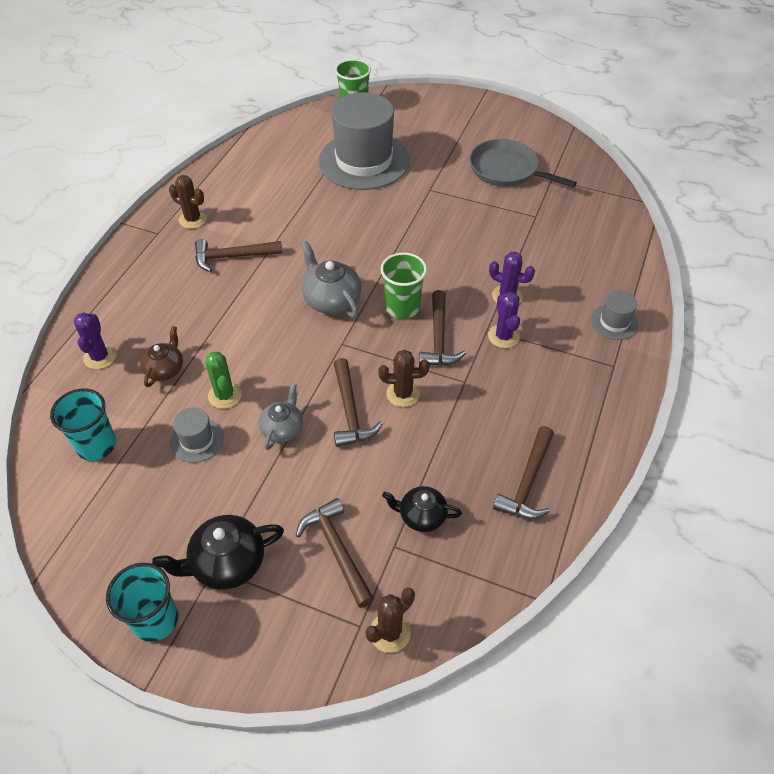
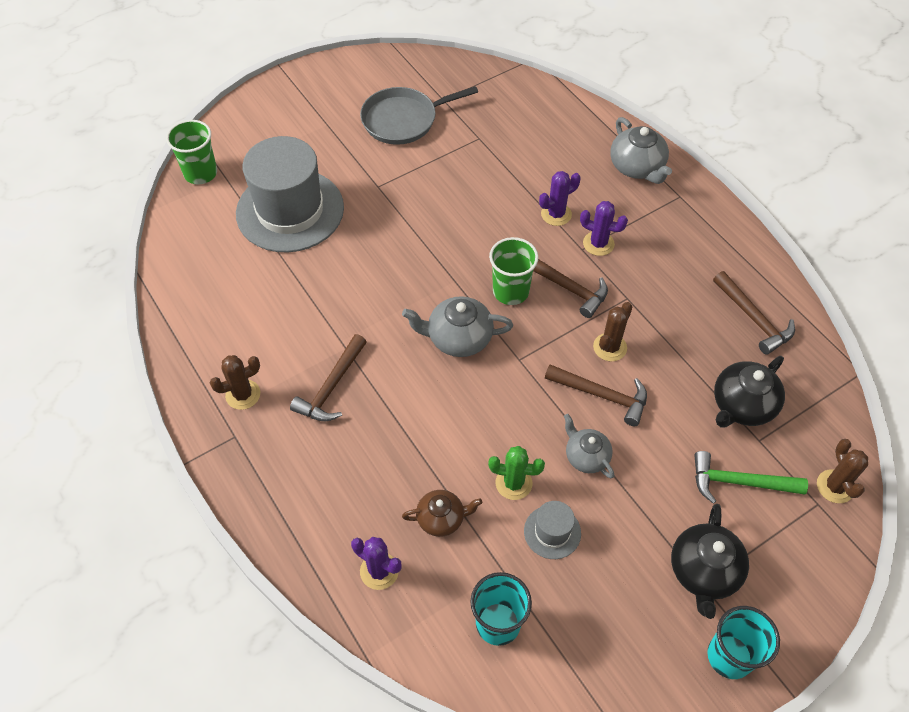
camera: 55 degrees left, 5 degrees up
(165, 369) = (441, 518): brown teapot -> brown teapot turned 120 degrees clockwise
(337, 550) = (739, 482): brown hammer -> green hammer
(421, 516) = (742, 405): black teapot -> black teapot, size x1.53
(614, 322) = (637, 167): grey hat -> grey teapot

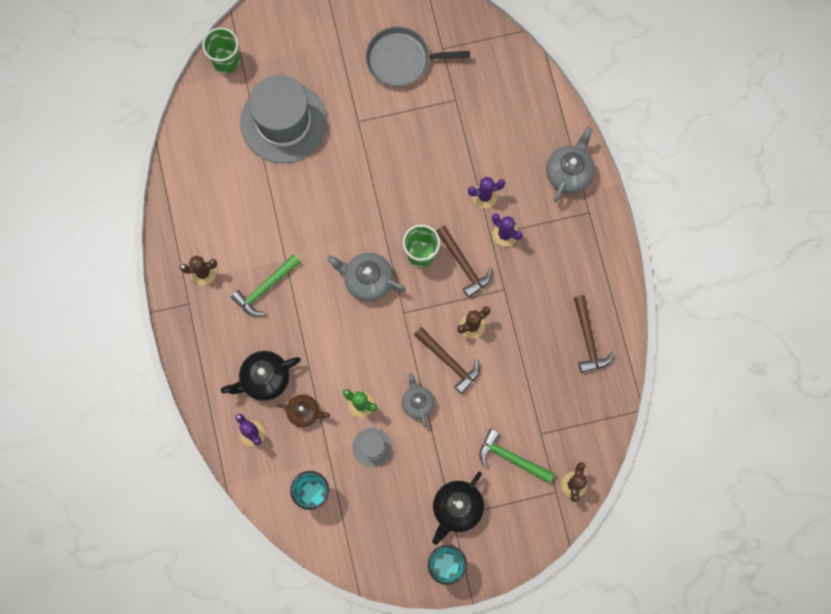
camera: 20 degrees right, 20 degrees up
(331, 387) = (265, 288): brown hammer -> green hammer
(637, 167) = (569, 173): grey teapot -> grey teapot turned 150 degrees counterclockwise
(742, 405) = (543, 404): black teapot -> black teapot (264, 379)

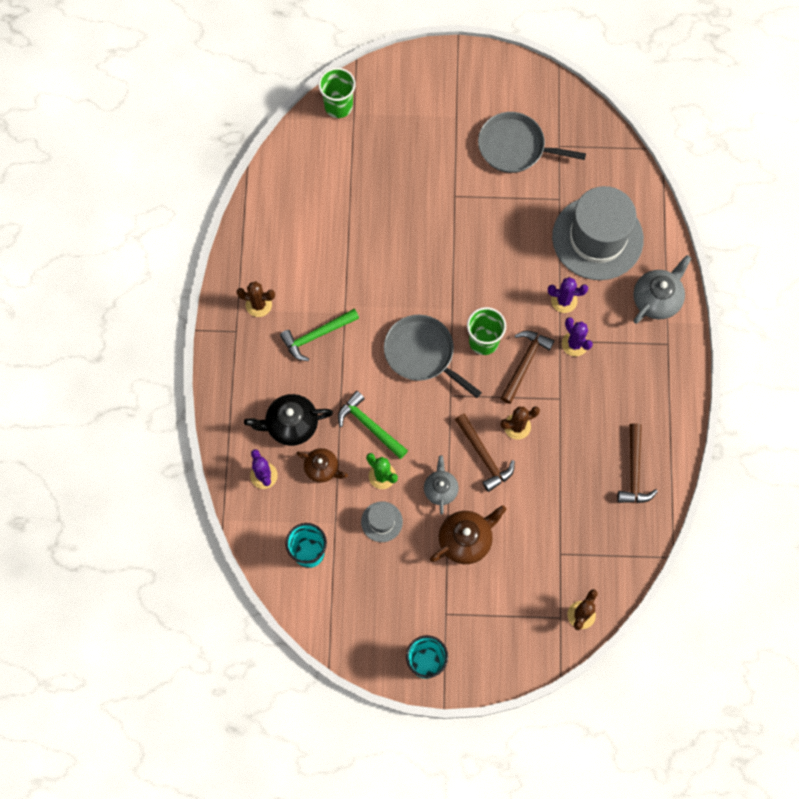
camera: 15 degrees right, 5 degrees down
(283, 122) = (379, 178): grey hat -> grey hat (597, 238)
(367, 280) = (422, 353): grey teapot -> grey pan
(453, 443) = (466, 540): none -> brown teapot
(457, 508) = (452, 607): black teapot -> none
(464, 264) = (524, 363): brown hammer -> brown hammer turned 135 degrees counterclockwise
(511, 458) = (522, 570): green hammer -> green hammer (369, 426)

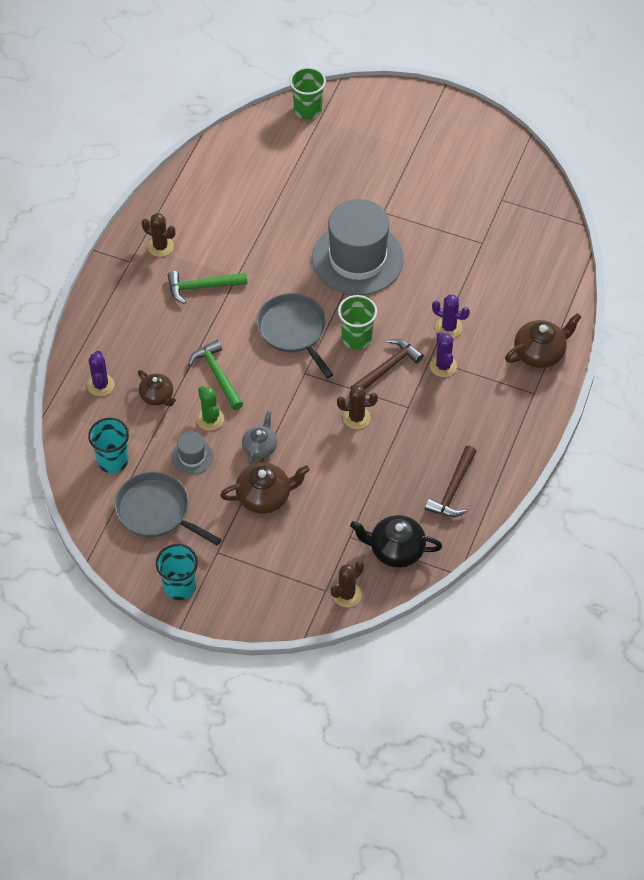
camera: 20 degrees right, 15 degrees down
(291, 425) = (145, 352): black teapot -> black teapot (395, 549)
(484, 456) = (313, 432): brown hammer -> none
(515, 147) = (459, 189): grey pan -> grey pan (156, 511)
(597, 238) = (504, 285): grey hat -> grey hat (357, 259)
(657, 299) = (540, 353): grey teapot -> brown teapot

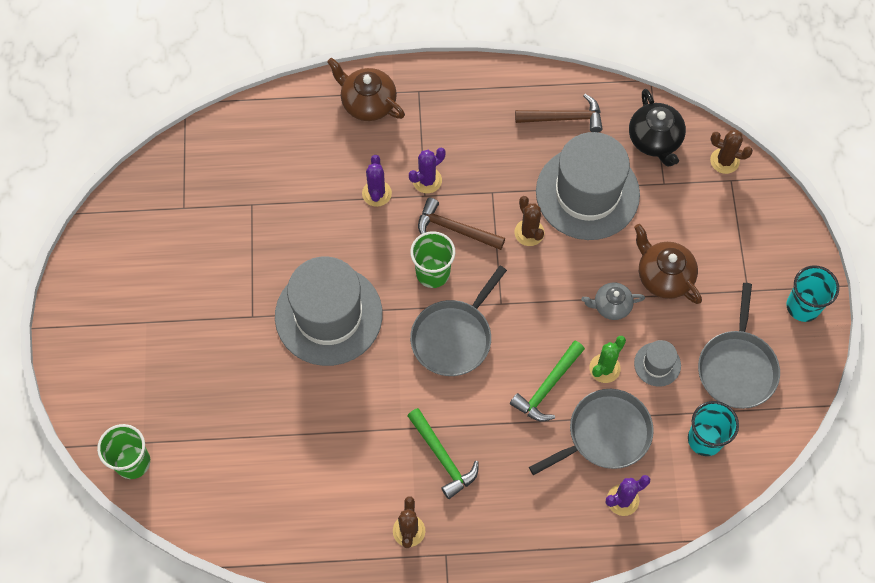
camera: 115 degrees left, 10 degrees up
(157, 396) = (605, 434): brown teapot -> grey pan
(371, 475) = (587, 193): none -> grey hat

